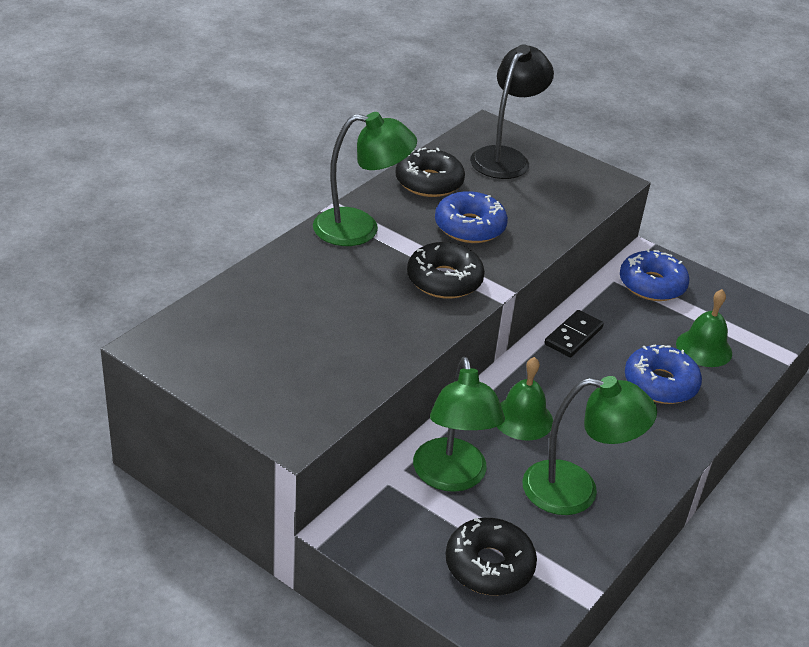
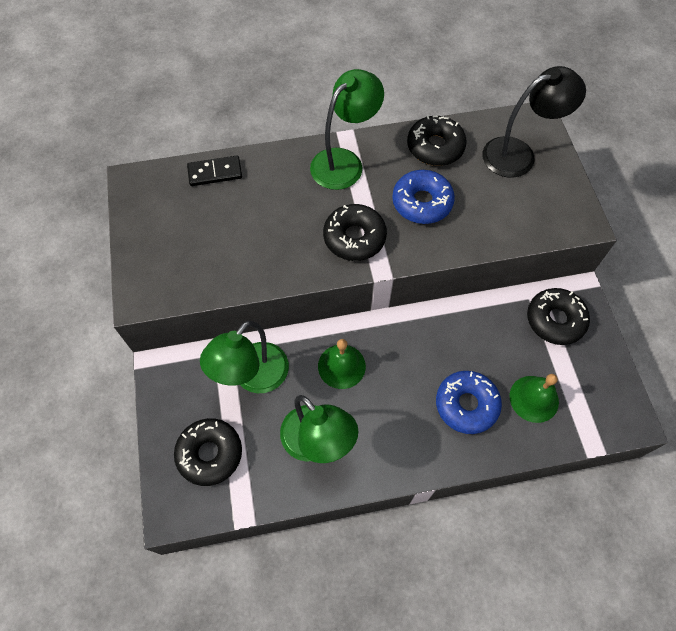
camera: 45 degrees right, 25 degrees up
(360, 229) = (344, 162): green lamp -> green lamp turned 90 degrees counterclockwise
(573, 336) = (446, 326): black domino -> black domino (215, 173)
(652, 285) = (555, 320): blue donut -> black donut

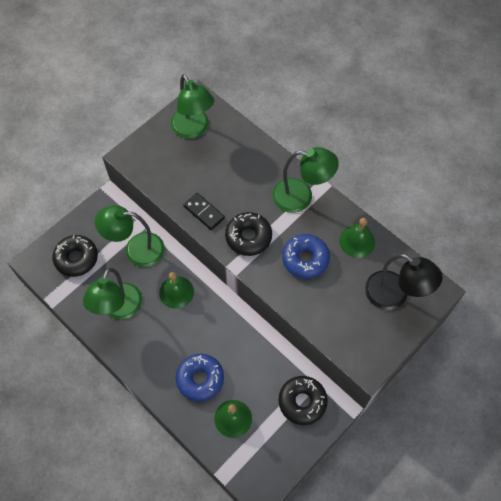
camera: 55 degrees right, 0 degrees up
(169, 209) = (193, 129): none -> green lamp
(215, 173) = (236, 134): black domino -> black domino (204, 212)
(435, 147) = (357, 241): black donut -> green bell

